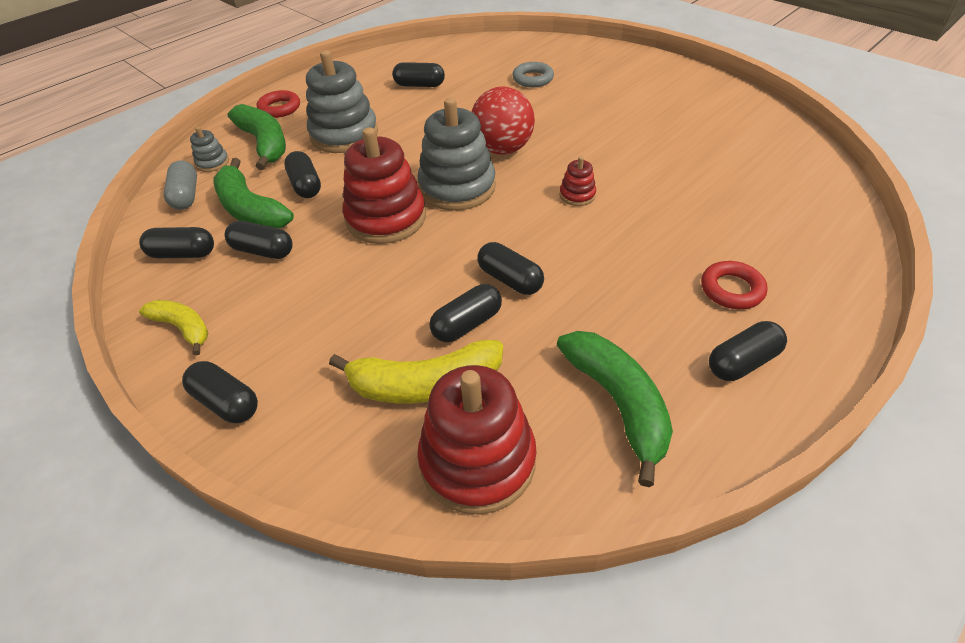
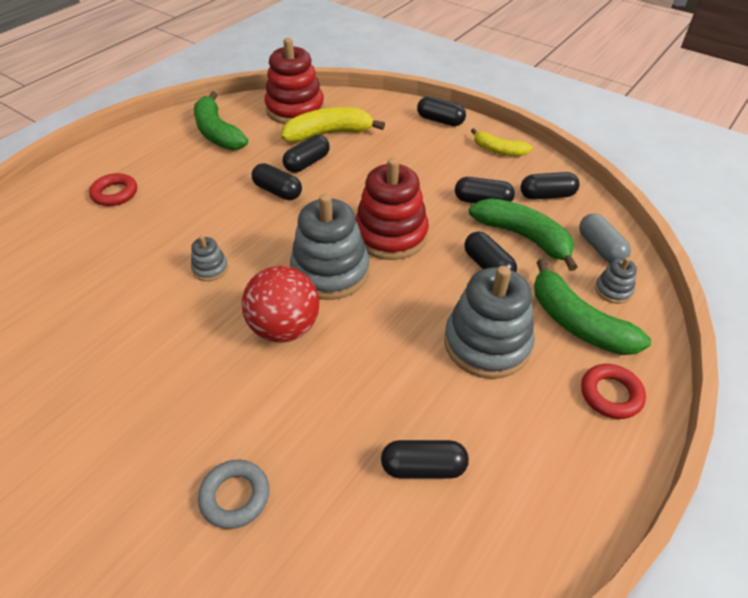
camera: 170 degrees right, 0 degrees up
(577, 195) = (210, 269): red stacking toy -> grey stacking toy
(742, 362) = (135, 154): black capsule -> none

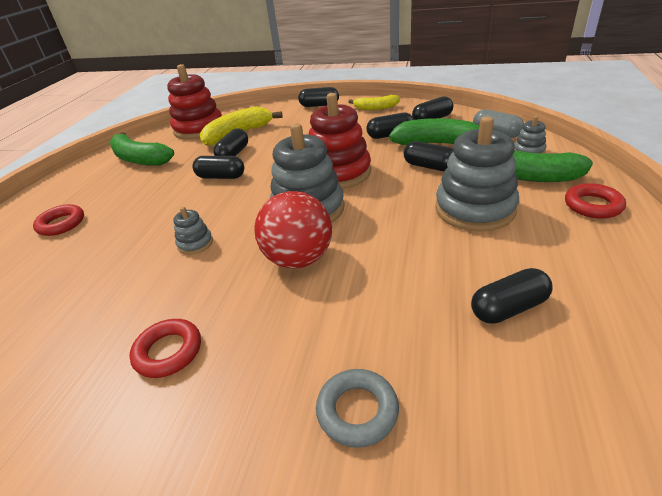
camera: 20 degrees left, 10 degrees down
(133, 374) = (168, 352): none -> red ring

